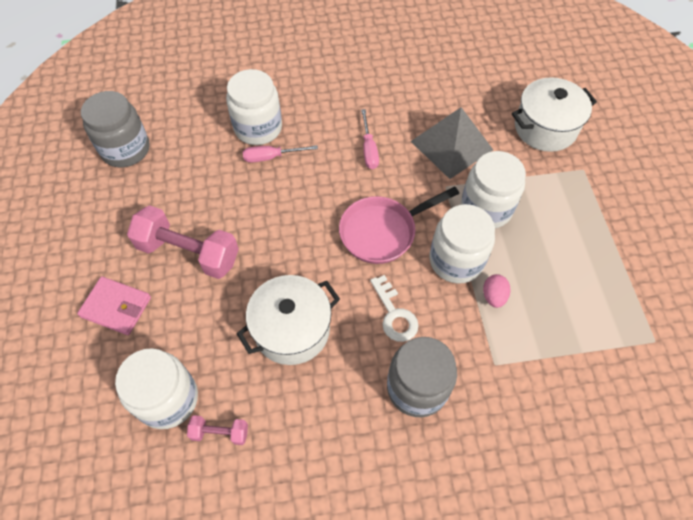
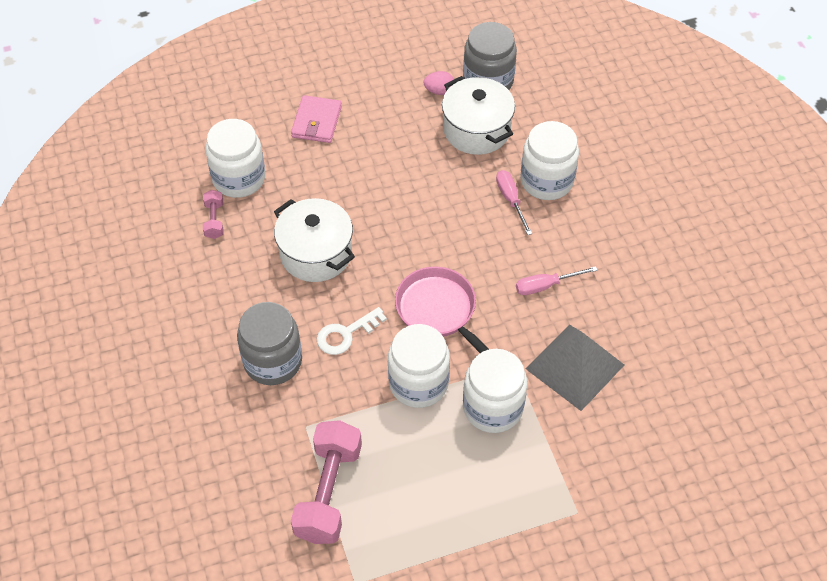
camera: 80 degrees right, 5 degrees down
(188, 253) = (381, 159): pink dumbbell -> pink dumbbell (328, 492)
(493, 296) = (382, 421): pink egg -> pink egg (439, 91)
(545, 128) = (632, 468): white pot -> white pot (476, 130)

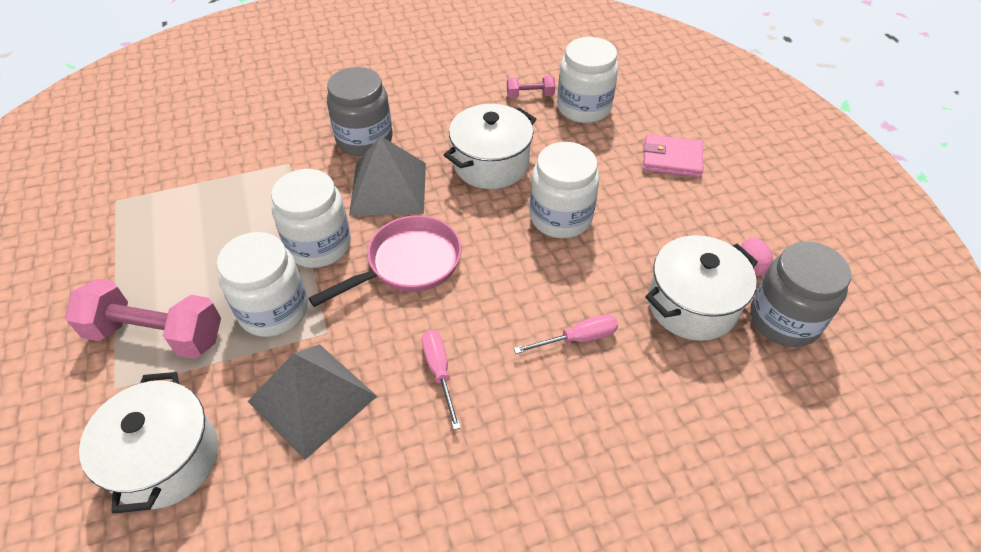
camera: 90 degrees right, 5 degrees down
(328, 492) = (214, 180): pink dumbbell -> pink dumbbell (156, 334)
(345, 334) = (388, 188): white key -> grey pyramid
(546, 181) = (615, 382): white jar -> white jar (560, 217)
(634, 456) = (166, 459): none -> white pot

